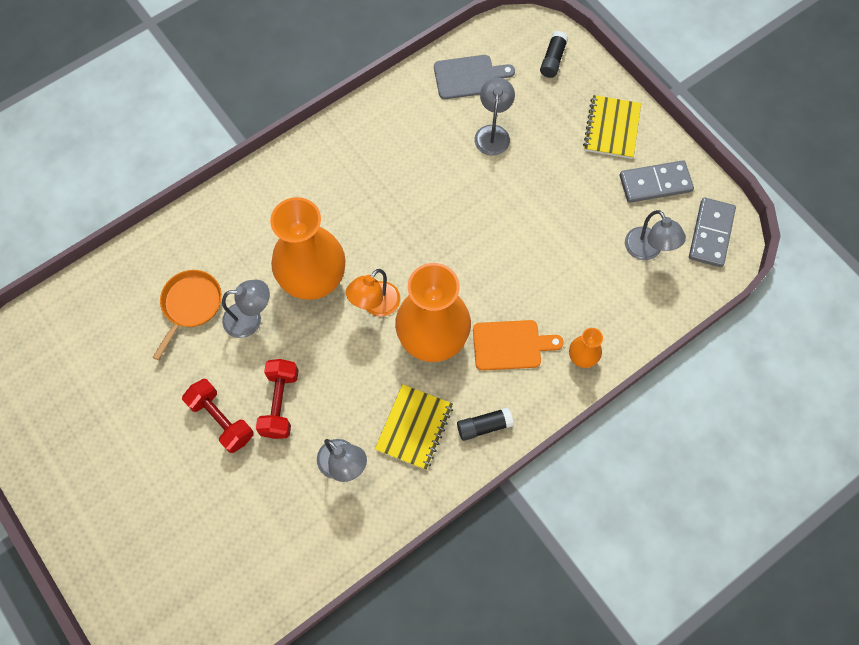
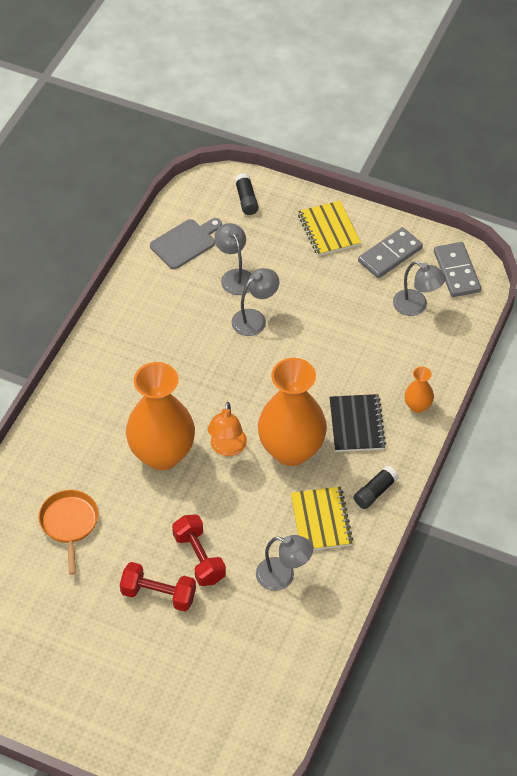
camera: 30 degrees left, 15 degrees down
(250, 319) = (129, 509): grey lamp -> grey lamp (255, 319)
(511, 345) = (356, 424): orange cutting board -> black notebook

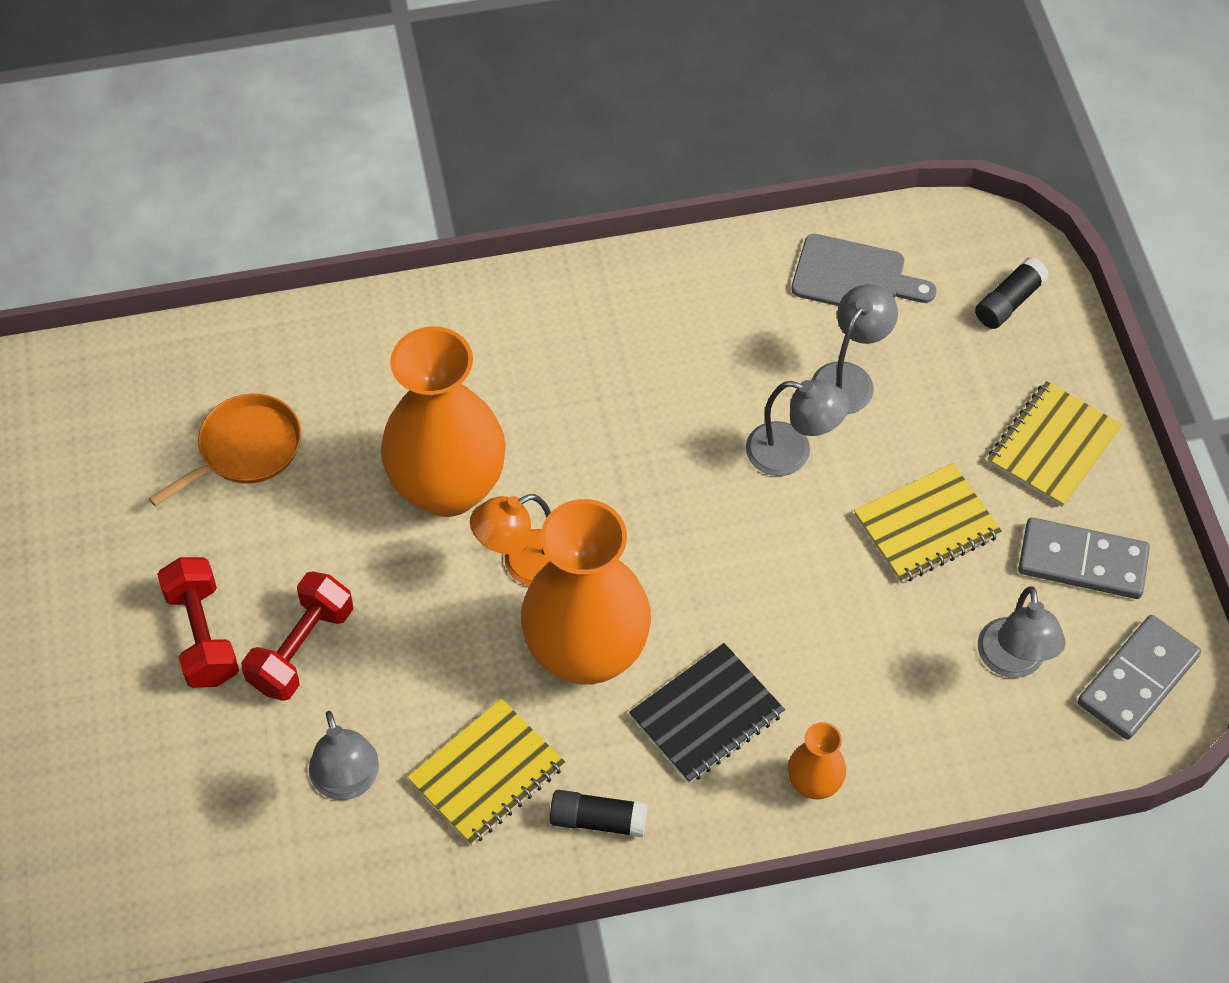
camera: 55 degrees right, 5 degrees up
(330, 295) = (926, 525): none -> yellow notebook

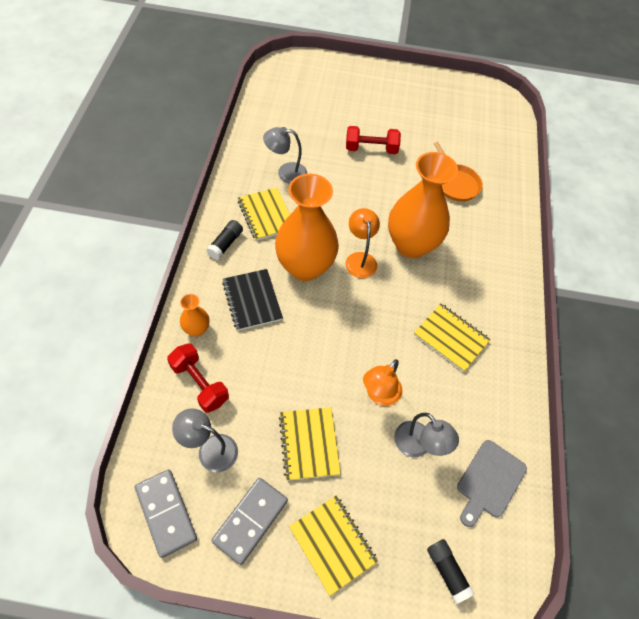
camera: 105 degrees right, 0 degrees up
(302, 648) = (351, 175): red dumbbell -> red dumbbell (199, 384)
(630, 377) = (451, 338): none -> yellow notebook
(792, 453) = (379, 395): grey lamp -> orange lamp

